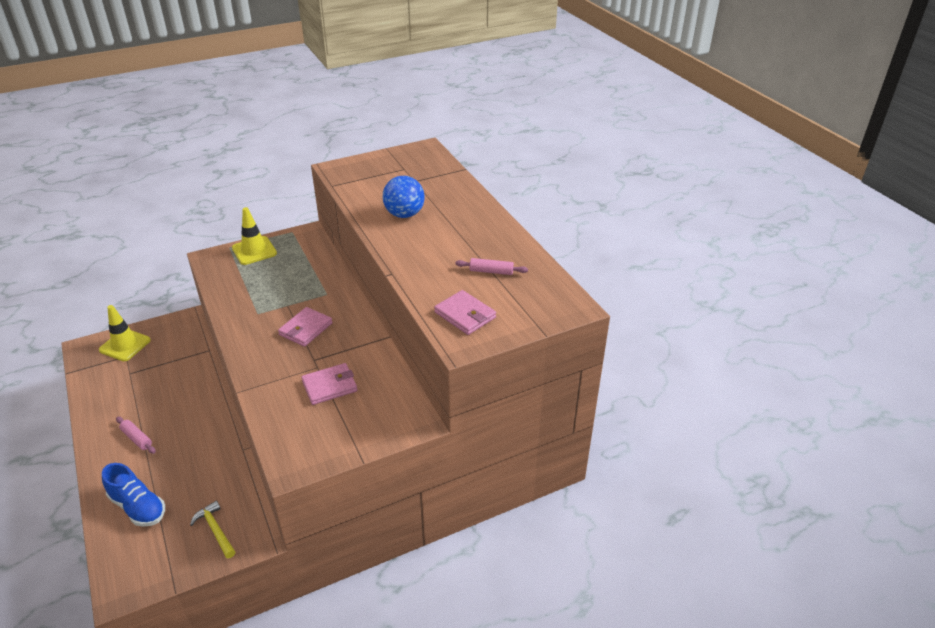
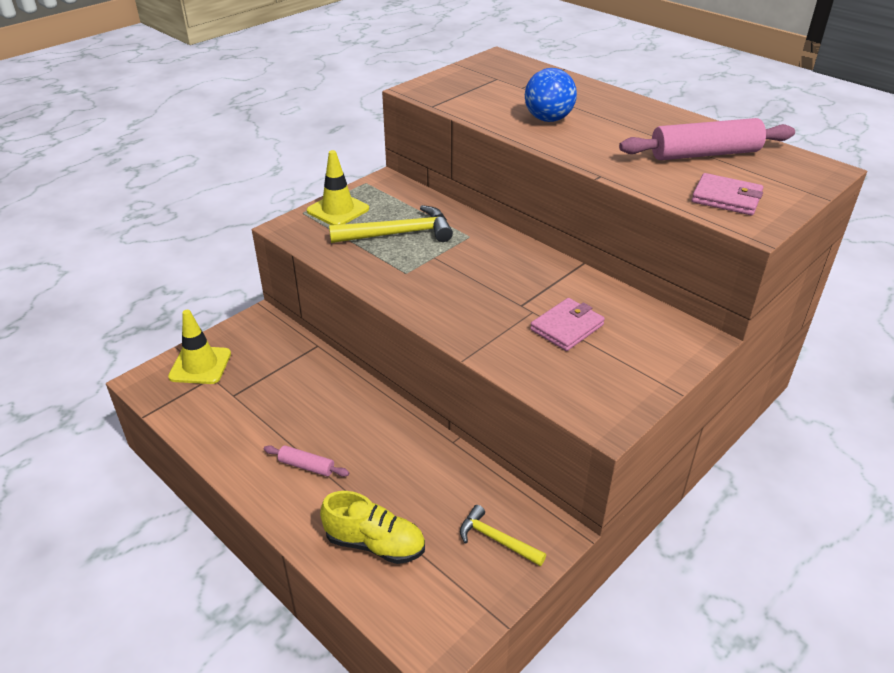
camera: 20 degrees left, 0 degrees up
(138, 507) = (375, 544): blue shoe -> yellow shoe
(279, 280) = (399, 234): none -> yellow hammer
(306, 329) = (480, 276): pink wallet -> none
(491, 271) = (704, 154): pink rolling pin -> pink rolling pin, size x2.08

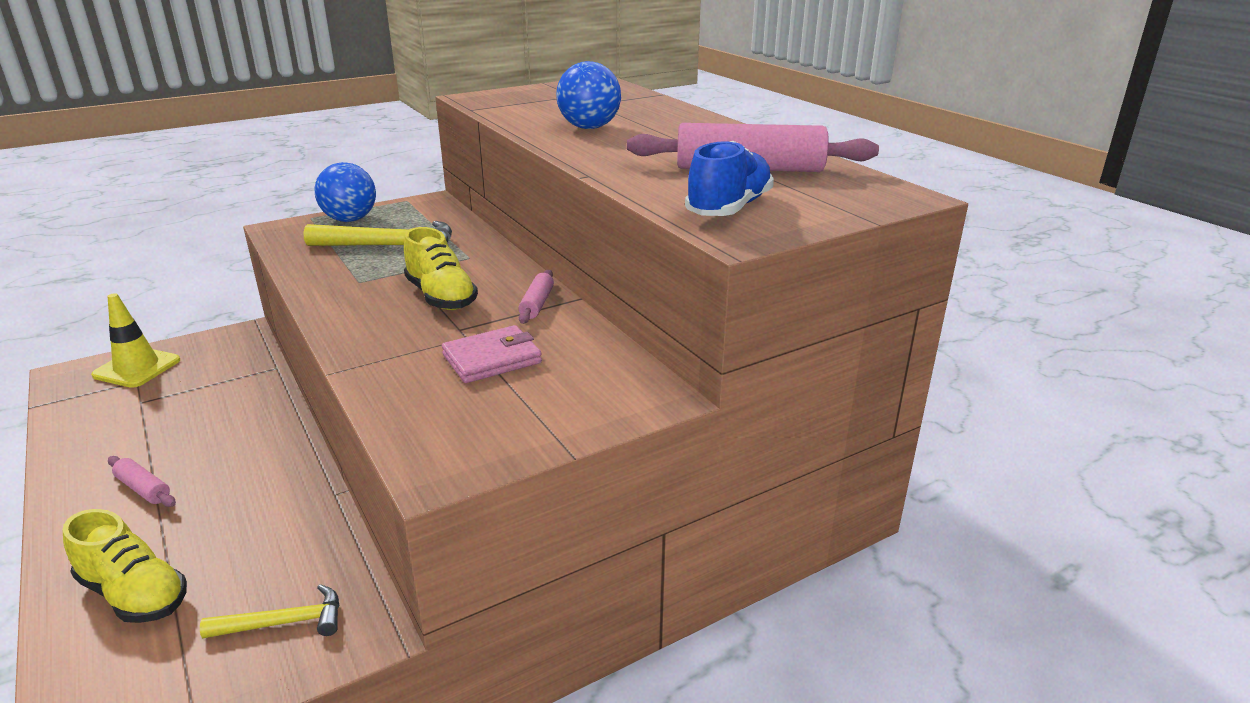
camera: 15 degrees right, 10 degrees down
(338, 210) = (350, 219): yellow traffic cone -> blue ball
(482, 278) = (441, 297): none -> yellow shoe
(496, 539) = (284, 622): yellow hammer -> yellow hammer turned 120 degrees clockwise
(557, 273) = (537, 304): none -> pink rolling pin
(726, 198) = (729, 208): pink wallet -> blue shoe

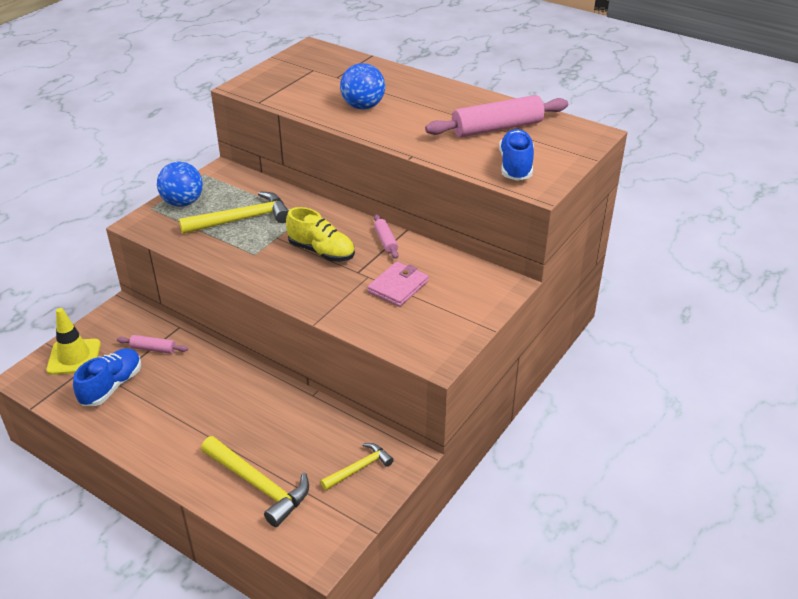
camera: 25 degrees left, 10 degrees up
(132, 409) = (112, 386): none -> blue shoe
(134, 594) = (259, 485): yellow shoe -> yellow hammer
(143, 489) = (189, 431): pink rolling pin -> pink rolling pin (153, 349)

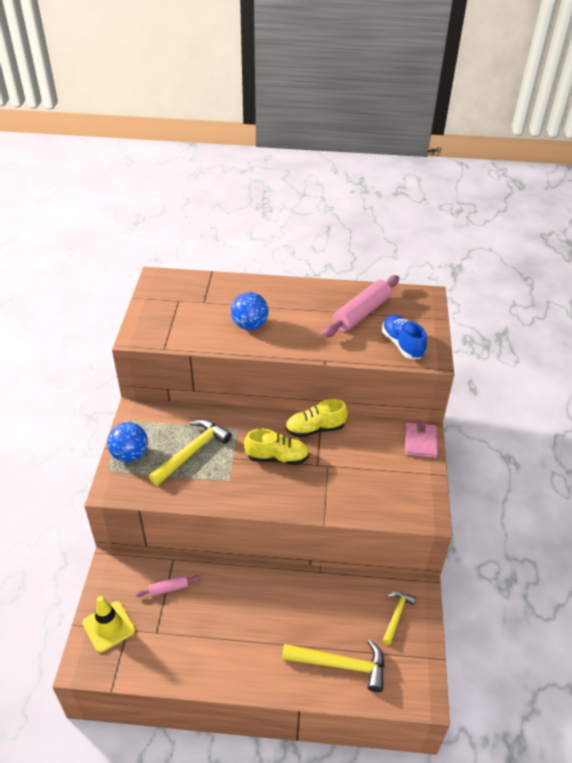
camera: 30 degrees left, 5 degrees up
(112, 386) = (163, 638): blue shoe -> none
(386, 241) = (315, 429): pink rolling pin -> yellow shoe
(398, 287) = (355, 466): pink wallet -> pink wallet (420, 442)

